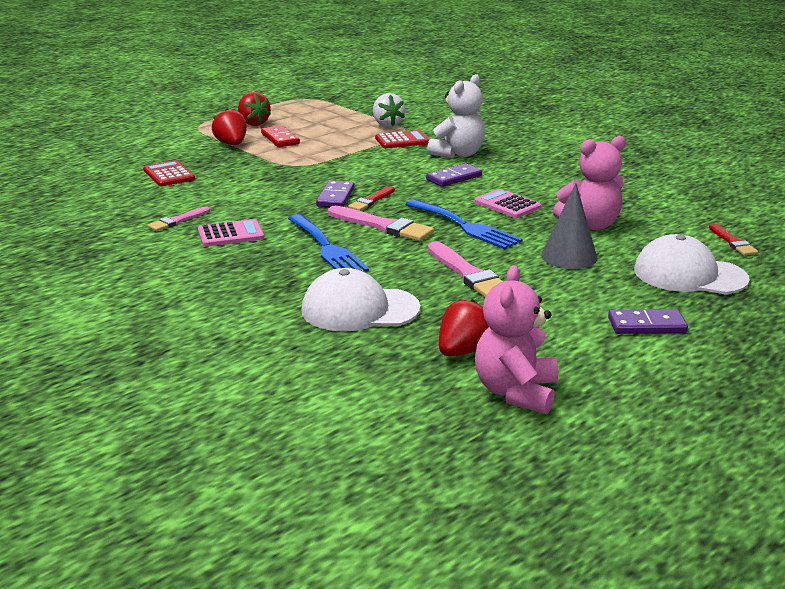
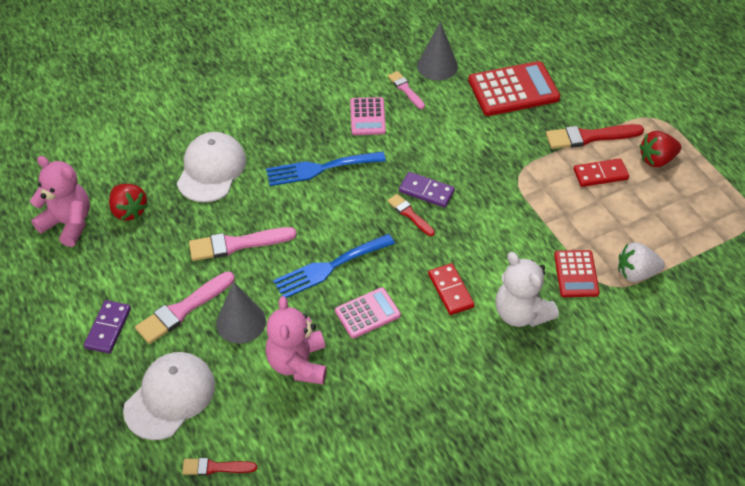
camera: 105 degrees right, 25 degrees up
(133, 209) = (437, 66): none -> grey cone
(169, 174) = (513, 89): red calculator -> red calculator, size x1.67
(231, 144) = (589, 137): red strawberry -> red brush
(383, 226) = (350, 211): pink brush -> pink brush (183, 309)
(454, 178) = (451, 290): purple domino -> red domino

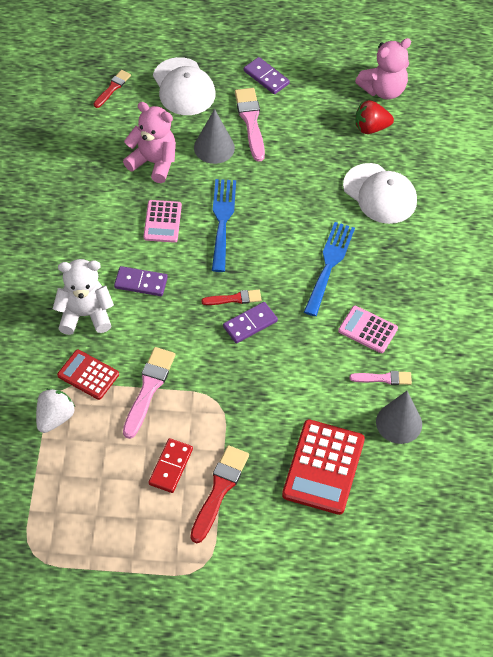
camera: 120 degrees right, 5 degrees up
(237, 244) = (288, 176): pink brush -> pink brush (148, 389)
(451, 290) = (141, 283): red domino -> purple domino
(657, 159) = (152, 527): red strawberry -> none

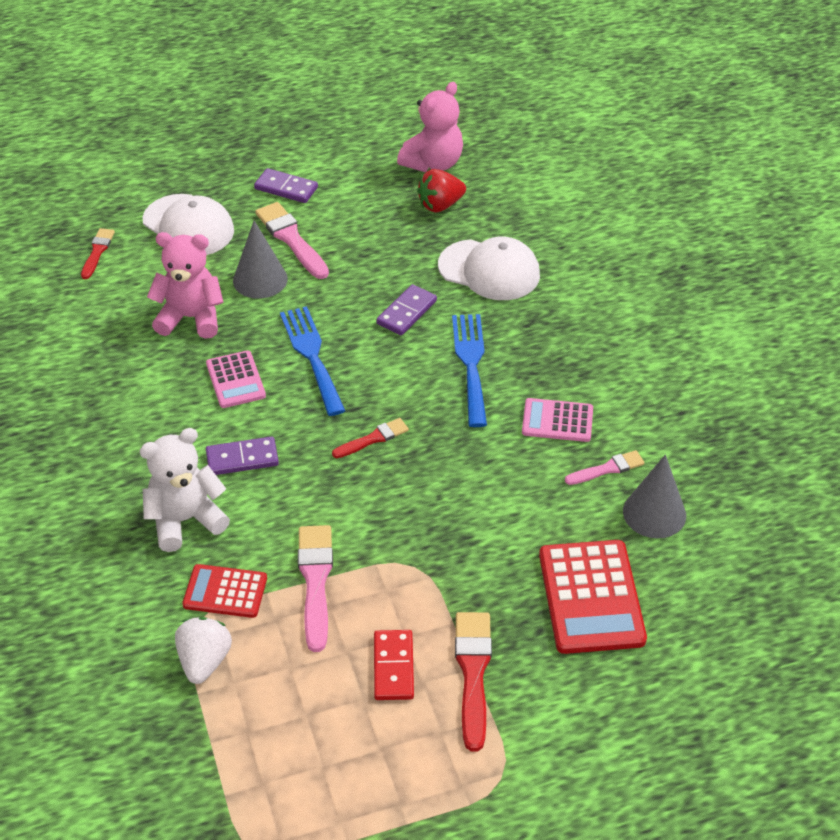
camera: 20 degrees left, 10 degrees down
(250, 324) = (408, 461): purple domino -> purple domino (406, 312)

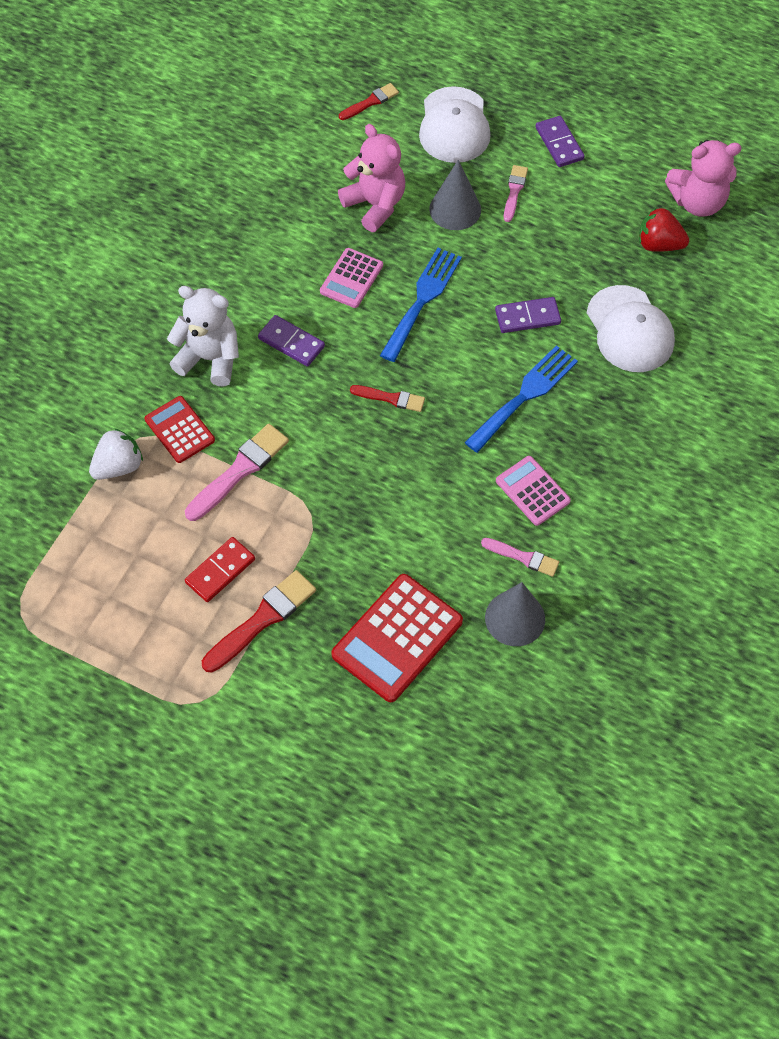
camera: 45 degrees right, 15 degrees up
(291, 239) = (514, 191): pink brush -> pink brush, size x0.59

